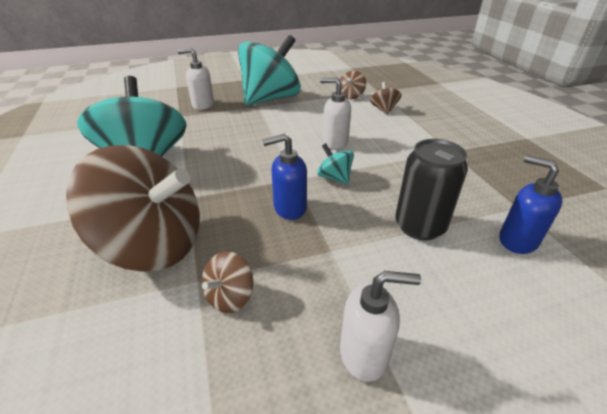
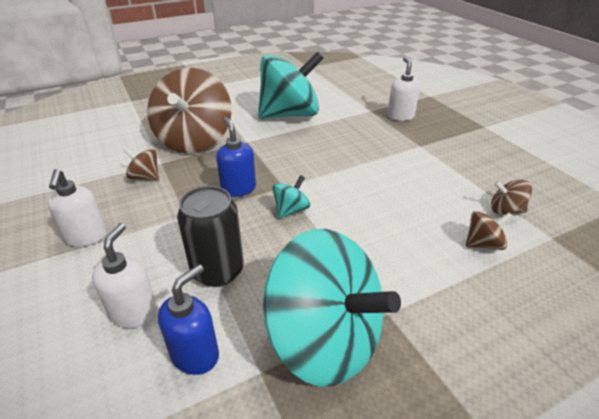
camera: 80 degrees right, 0 degrees up
(270, 99) = (444, 150): turquoise spinning top -> turquoise spinning top (325, 339)
(335, 142) = (364, 205): white soap dispenser -> white soap dispenser (134, 312)

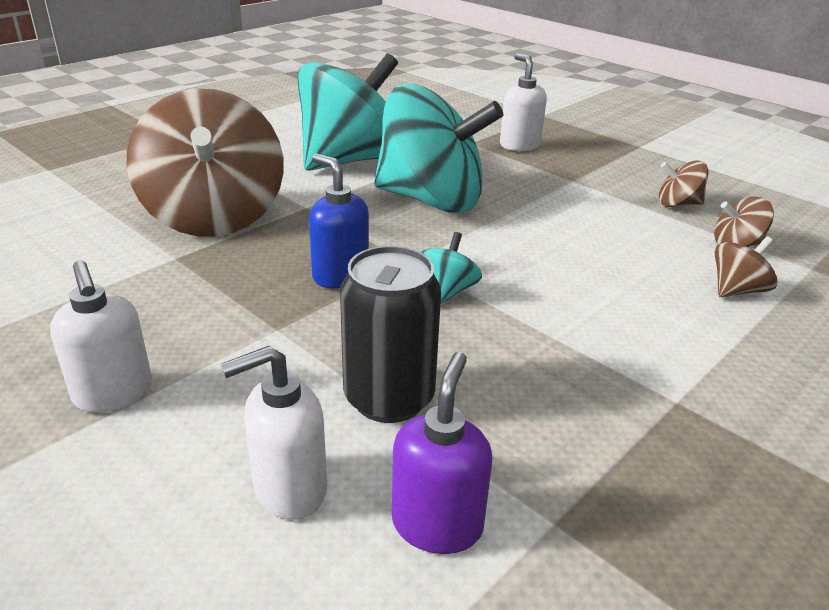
camera: 20 degrees left, 5 degrees down
(134, 312) = (289, 489): white soap dispenser -> white soap dispenser turned 105 degrees counterclockwise
(145, 177) = (161, 283): brown spinning top -> brown spinning top (678, 204)
(195, 354) = (437, 524): blue soap dispenser -> purple soap dispenser
(325, 339) = (616, 454): turquoise spinning top -> turquoise spinning top (431, 200)

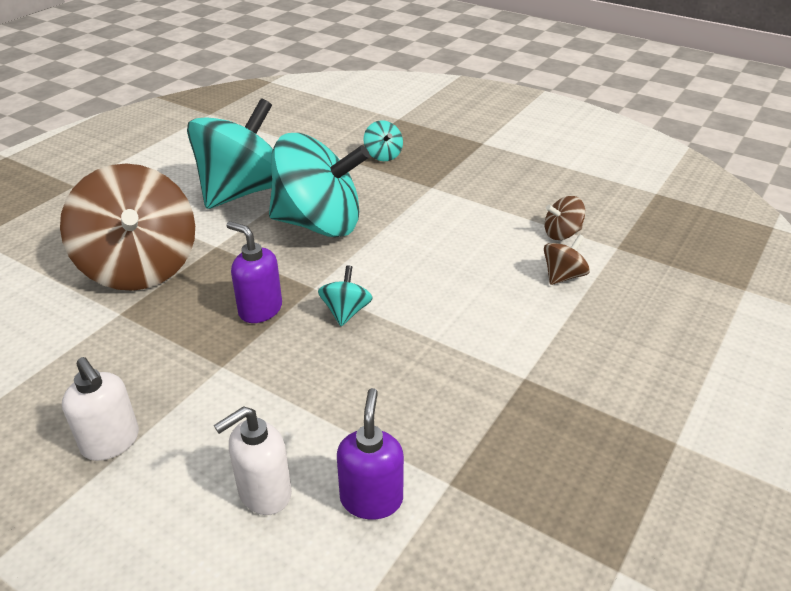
camera: 10 degrees left, 5 degrees up
(340, 276) = (260, 310): blue soap dispenser -> purple soap dispenser
(389, 398) = (320, 410): black can -> none
(519, 145) = (383, 155): white soap dispenser -> turquoise spinning top
(678, 204) = (516, 200): brown spinning top -> none

